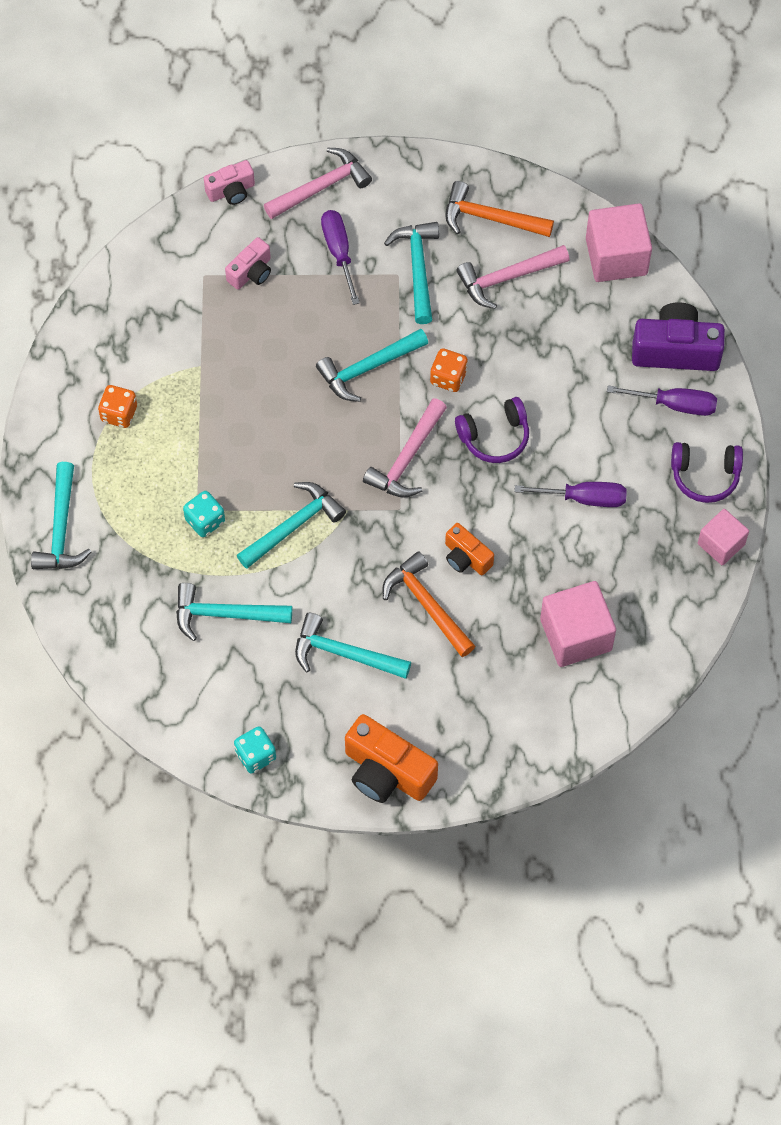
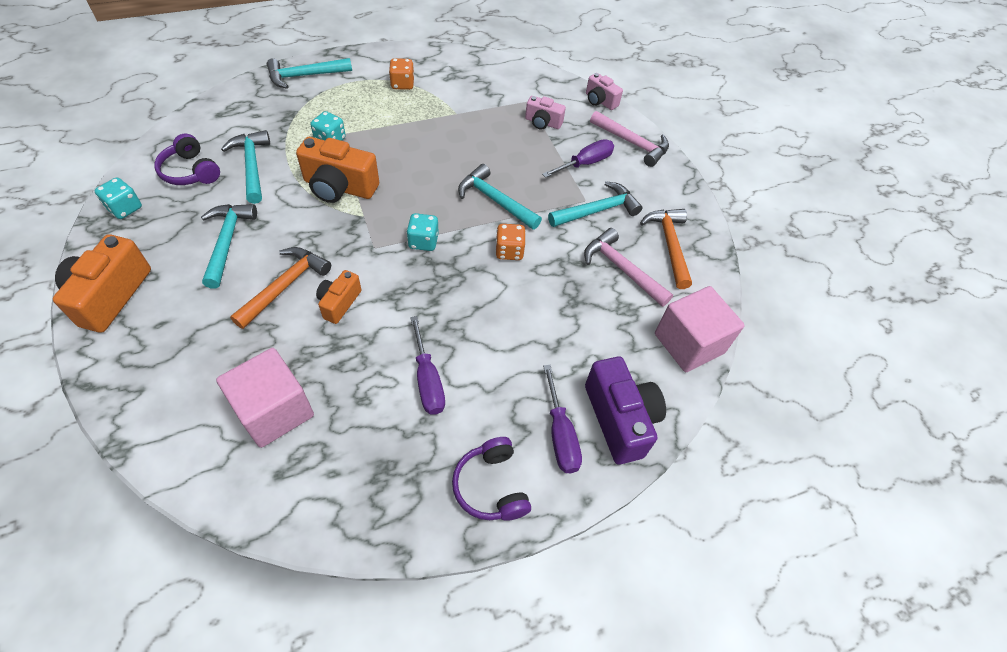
camera: 65 degrees right, 10 degrees down
(293, 526) = (339, 187): turquoise hammer -> orange camera
(407, 458) = (423, 241): pink hammer -> turquoise dice
(494, 436) = (466, 295): purple headphones -> purple headphones (190, 171)
(721, 544) = (414, 526): pink cube -> none

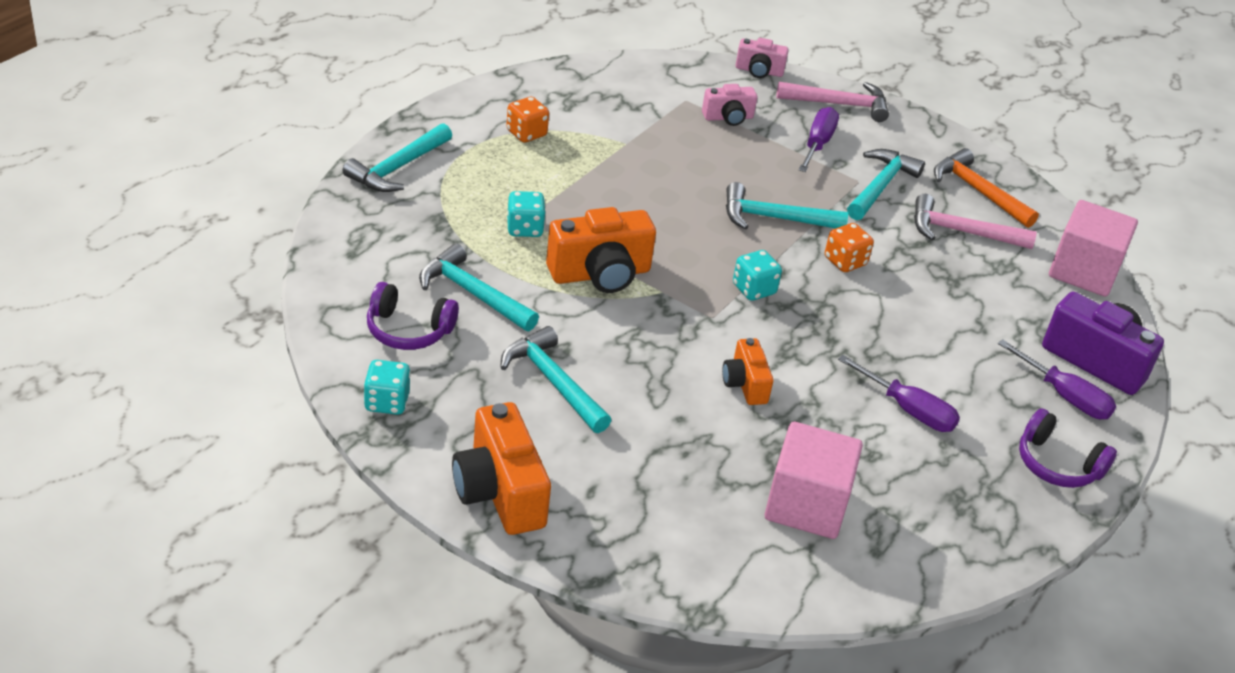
camera: 35 degrees left, 15 degrees down
(285, 286) = (671, 394): orange hammer -> none

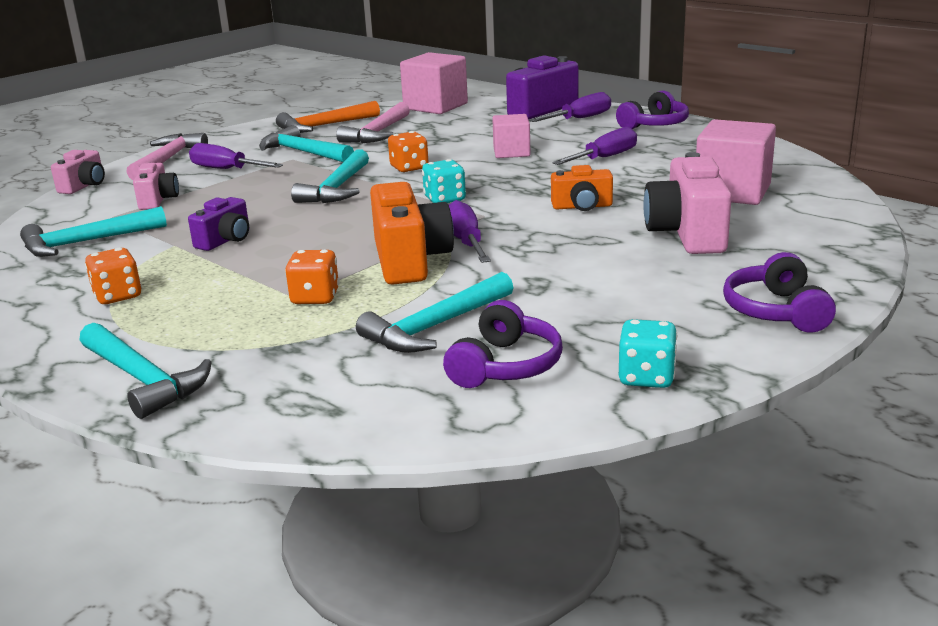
camera: 75 degrees left, 15 degrees down
(499, 492) = (776, 311): orange camera -> purple headphones
(524, 228) = (315, 297): turquoise dice -> orange dice
(553, 382) = (592, 284): turquoise hammer -> turquoise hammer (86, 242)
(638, 168) = (225, 240): none -> purple camera
(644, 306) = (466, 242): none -> purple screwdriver
(677, 455) = (687, 233): none -> pink camera
(913, 335) = (511, 152): none -> pink cube

